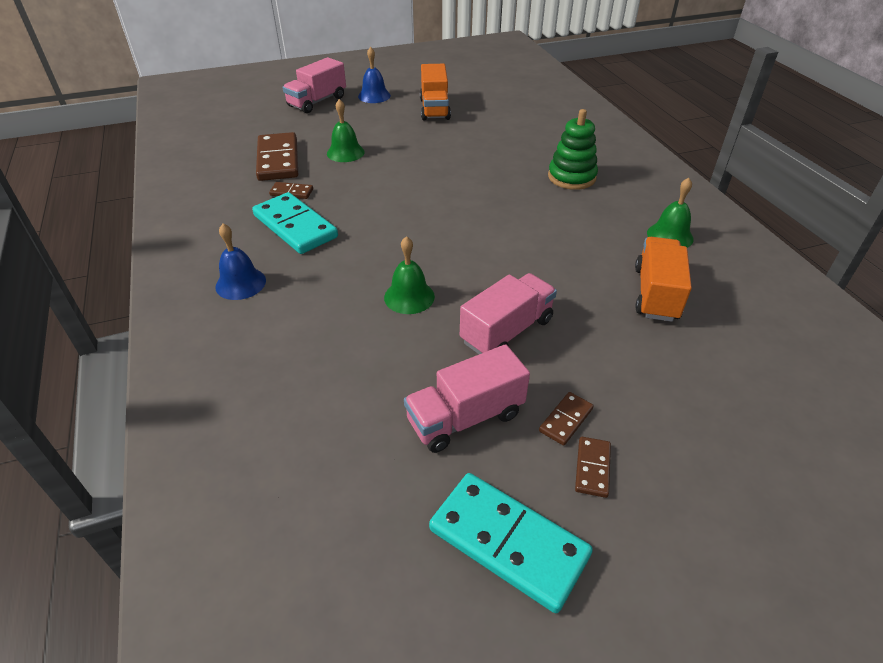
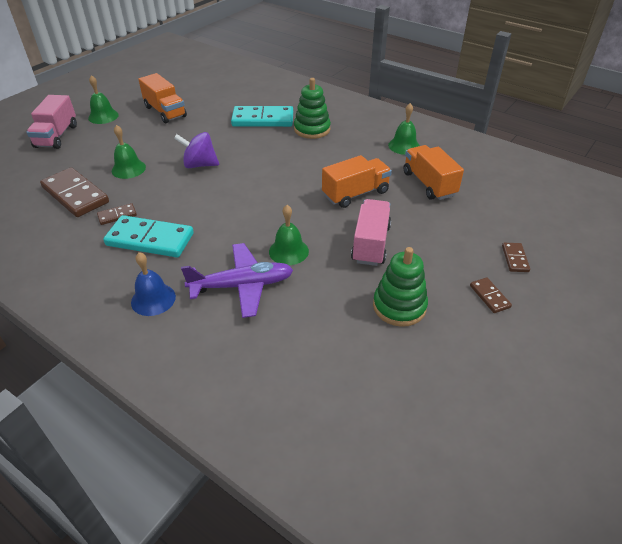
camera: 35 degrees left, 0 degrees up
(328, 310) = (242, 286): none -> purple plane
(374, 96) = (103, 116): blue bell -> green bell
(413, 172) = (199, 165): none -> purple spinning top
(465, 417) = (399, 306): pink truck -> green stacking toy
(508, 542) = (488, 359): turquoise domino -> turquoise domino (263, 119)
(548, 267) = (355, 194): none -> orange truck
(566, 420) = (452, 278): brown domino -> brown domino (515, 258)

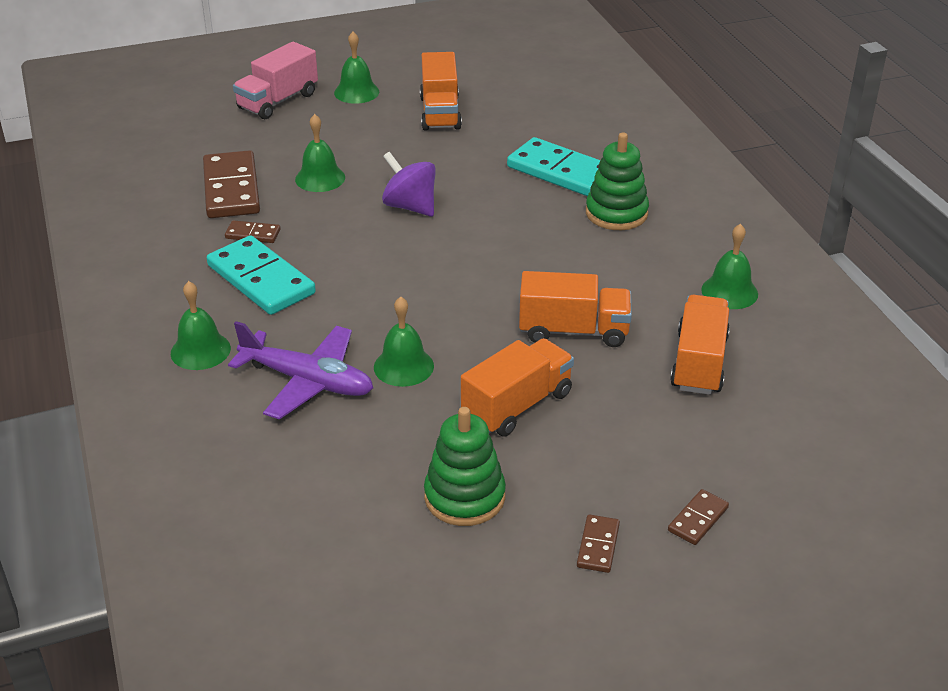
camera: 35 degrees right, 5 degrees down
(153, 299) = (200, 350): blue bell -> green bell
(370, 244) = (517, 405): pink truck -> orange truck

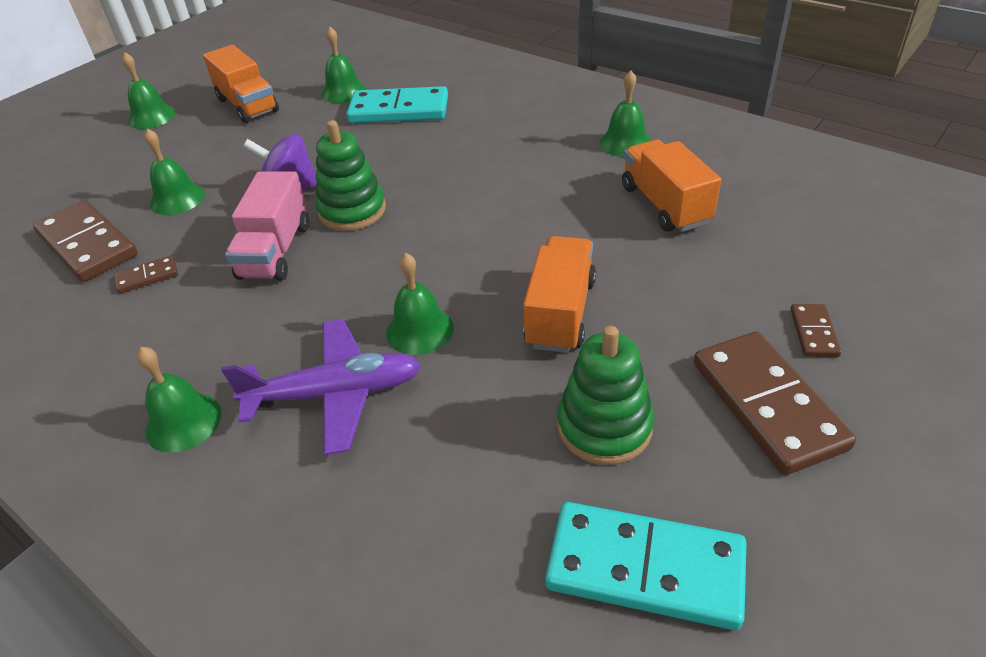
camera: 30 degrees left, 5 degrees up
(260, 280) = (193, 316): turquoise domino -> turquoise domino (645, 568)
(278, 101) = (75, 151): pink truck -> pink truck (275, 251)
(531, 133) = (343, 92): none -> green bell
(573, 331) = (540, 226): orange truck -> none
(598, 546) = (767, 404): brown domino -> brown domino, size x2.12
(616, 213) = (476, 122): green stacking toy -> green stacking toy (352, 211)

